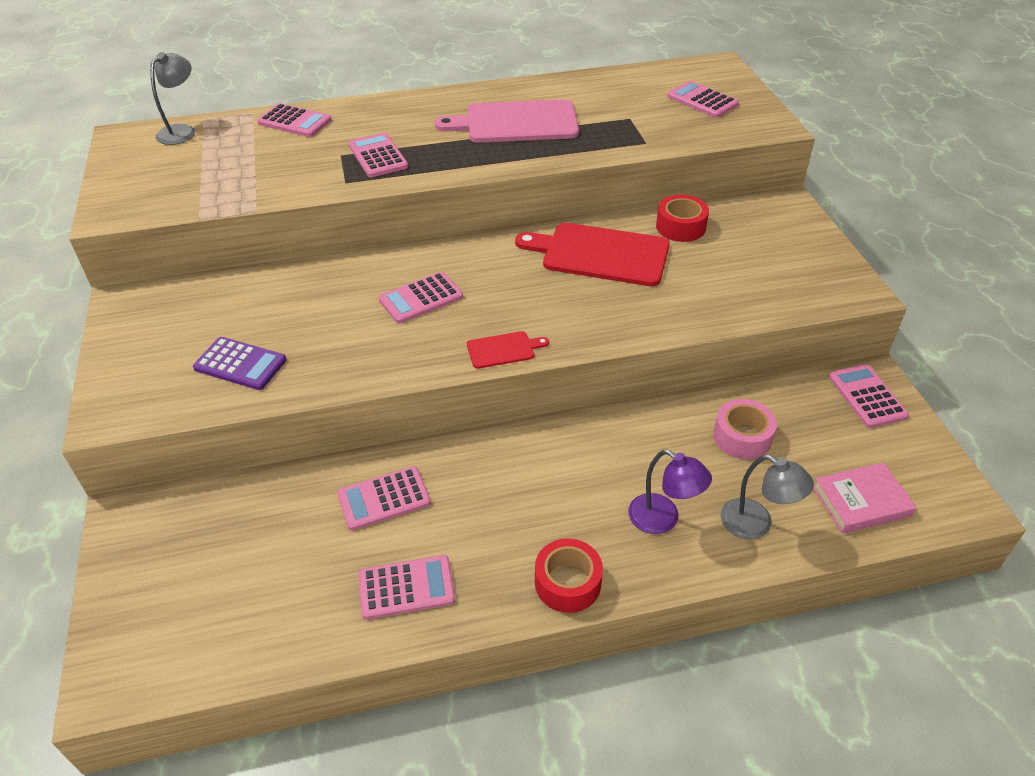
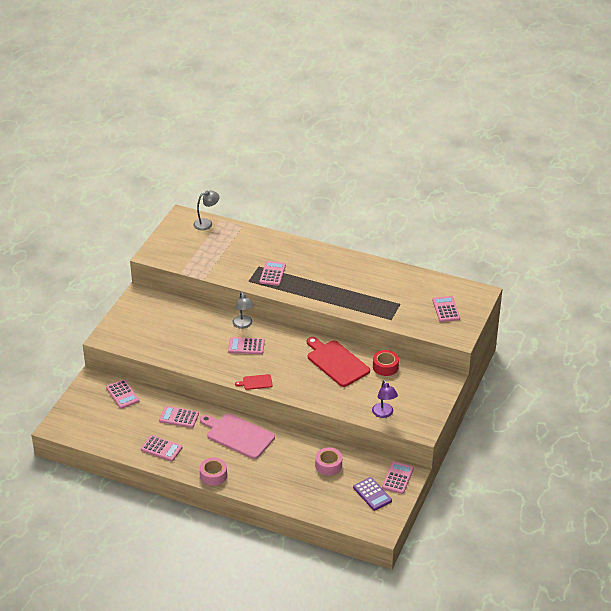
camera: 35 degrees right, 5 degrees down
(240, 364) = (160, 340): purple calculator -> purple calculator (372, 494)
(294, 121) = (255, 238): pink calculator -> pink calculator (122, 394)
(503, 350) = (256, 382): red cutting board -> red cutting board turned 150 degrees clockwise
(516, 122) = (347, 282): pink cutting board -> pink cutting board (238, 435)
(567, 583) = (213, 475): red tape -> pink tape
(663, 519) = (266, 475): purple lamp -> purple lamp (384, 414)
(756, 524) = (297, 494): grey lamp -> grey lamp (243, 325)
(861, 501) = (344, 508): pink book -> none

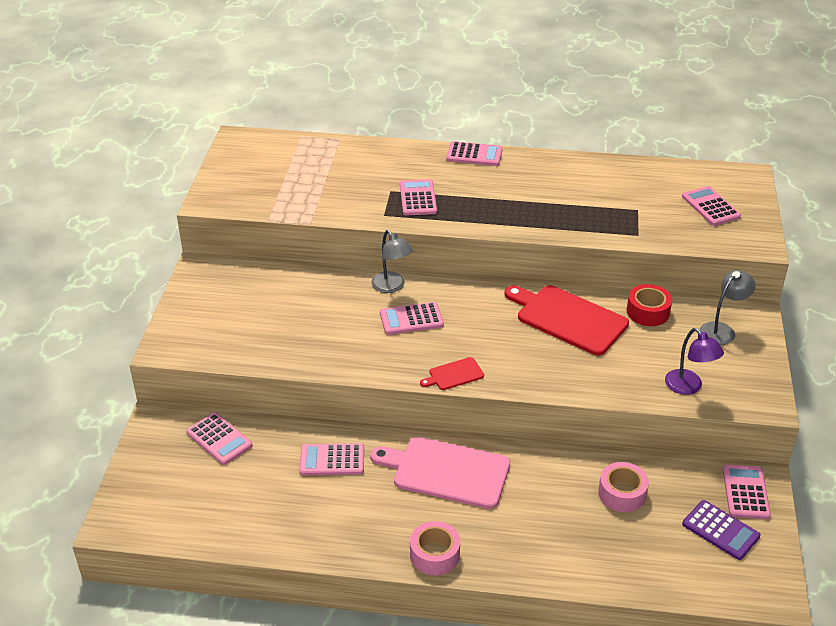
camera: 15 degrees left, 0 degrees up
(161, 448) = (322, 523): pink calculator -> pink calculator (474, 154)
(206, 223) = (281, 144): grey lamp -> grey lamp (722, 330)

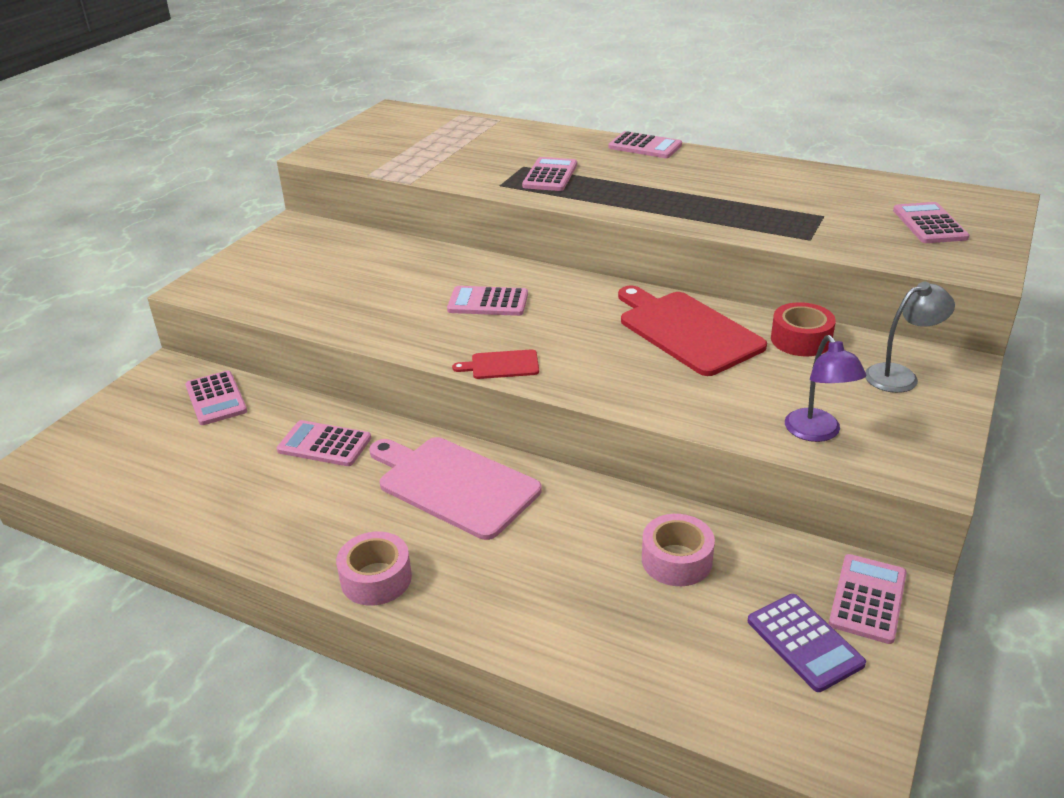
camera: 20 degrees right, 5 degrees down
(392, 287) = (487, 269): grey lamp -> none

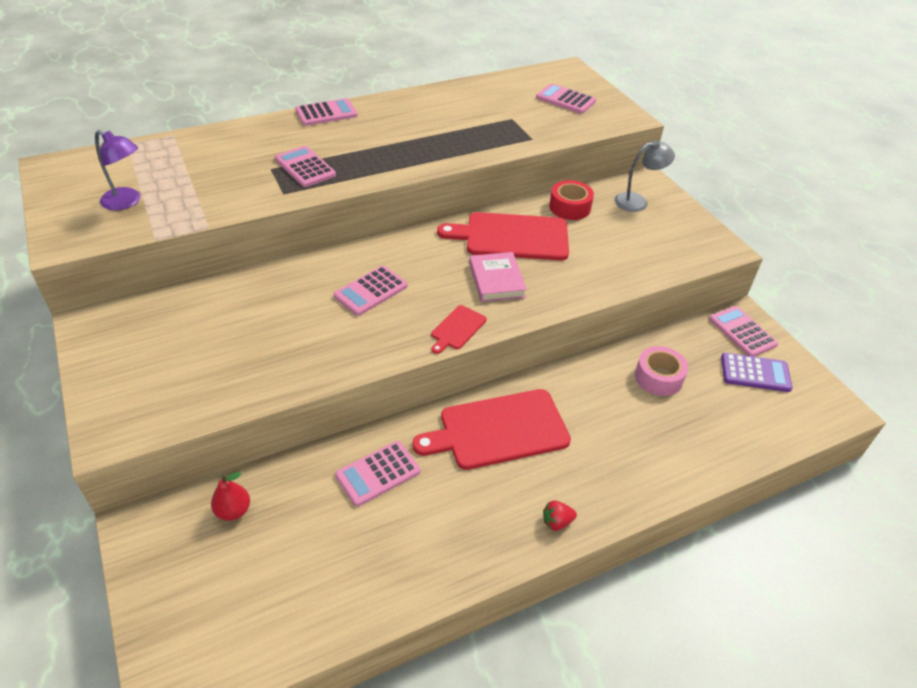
camera: 55 degrees left, 10 degrees up
(216, 399) = (233, 511): pink calculator -> red pear
(376, 578) = (557, 522): pink tape -> red strawberry
(454, 484) = (498, 430): pink cutting board -> red cutting board
(604, 353) = (496, 280): none -> pink book
(817, 433) = (658, 258): purple lamp -> purple lamp (127, 202)
(900, 375) = (637, 201): grey lamp -> grey lamp turned 60 degrees clockwise

